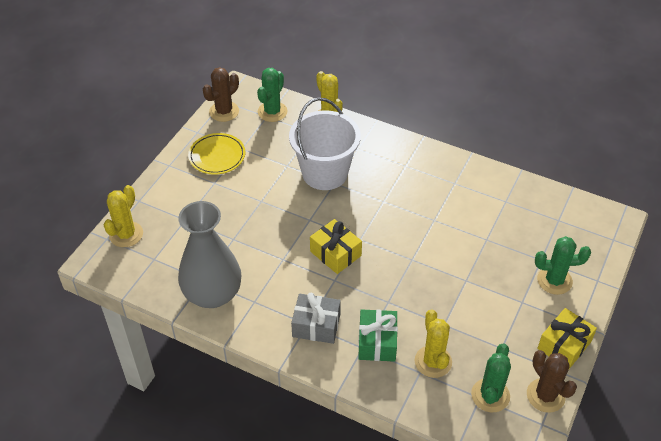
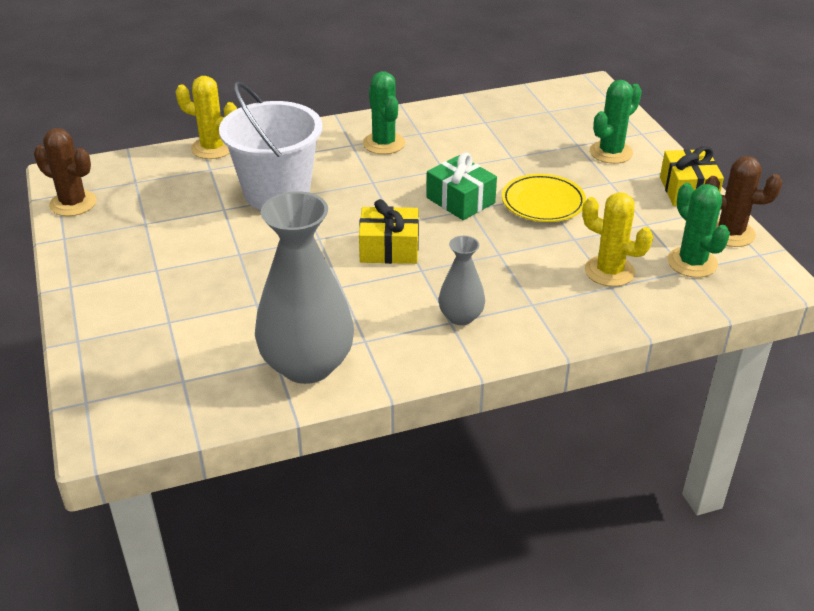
camera: 45 degrees left, 10 degrees down
(126, 234) = (109, 381): yellow cactus -> none
(217, 156) = (124, 245): yellow plate -> yellow plate (543, 202)
(224, 111) = (73, 203): brown cactus -> brown cactus turned 60 degrees counterclockwise
(272, 112) = (136, 175): green cactus -> green cactus (384, 143)
(316, 325) = (461, 317): grey gift -> grey vase
(377, 342) = (539, 290): green gift -> green gift (460, 200)

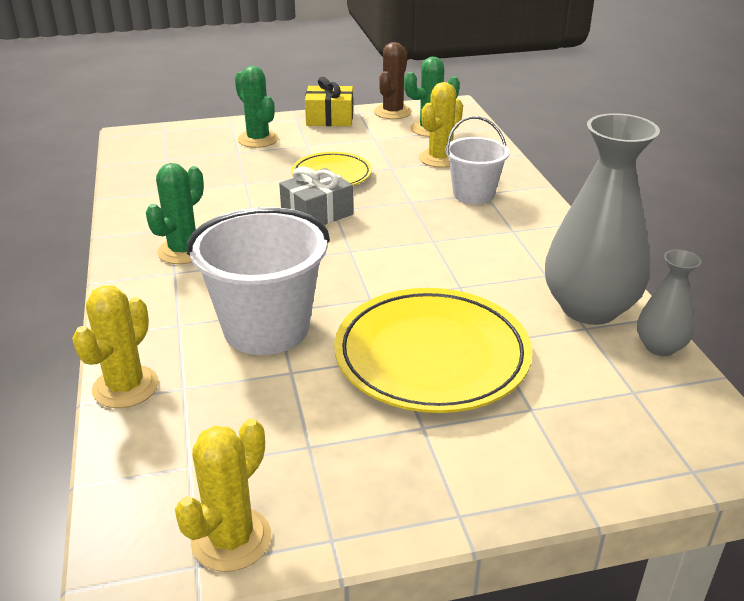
camera: 85 degrees left, 5 degrees down
(73, 203) = (231, 539): brown cactus -> yellow cactus
(237, 272) = (432, 357): none -> yellow plate
(384, 143) = (183, 251): green cactus -> green cactus turned 45 degrees counterclockwise
(389, 248) = (396, 256): yellow gift -> none
(460, 200) = (317, 213): green gift -> grey gift
(461, 317) = (505, 225): grey vase -> grey vase (660, 347)
(526, 295) = (473, 194): none -> white bucket

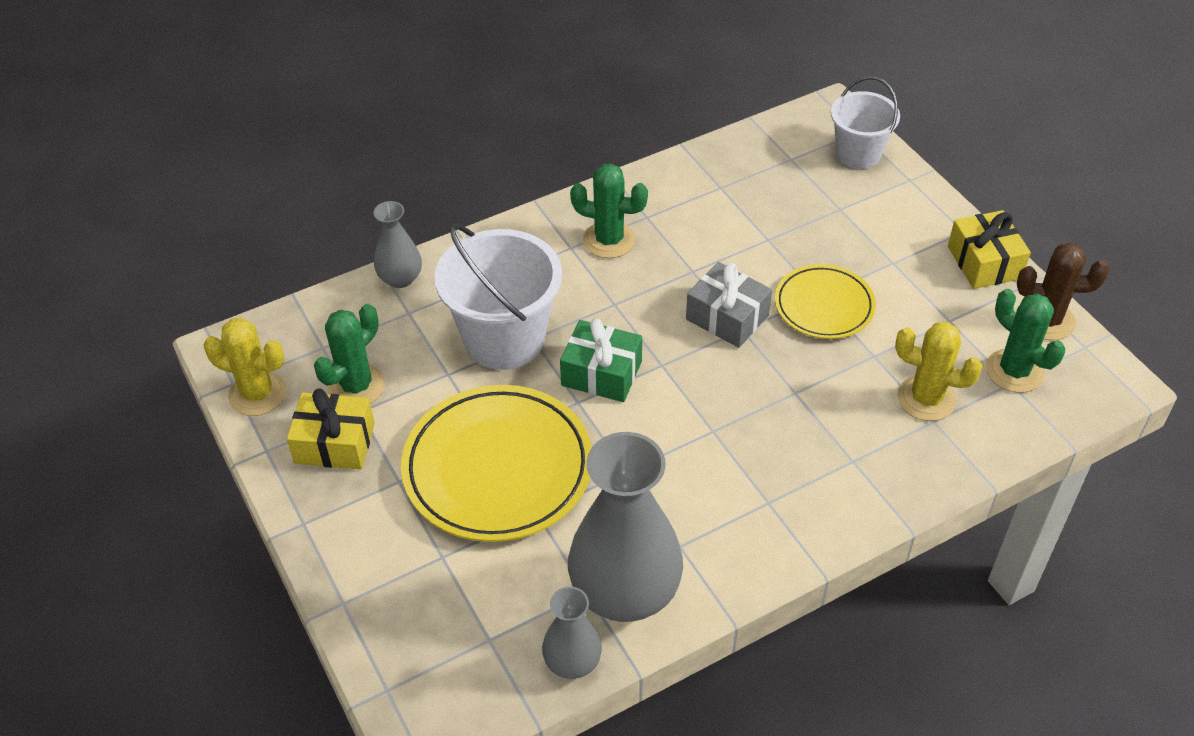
camera: 75 degrees right, 15 degrees up
(126, 387) = (400, 278): yellow cactus -> grey vase
(258, 139) = (882, 215): green cactus -> green cactus (356, 386)
(343, 281) = (601, 373): none -> green gift
(348, 473) = (334, 443): none -> yellow gift
(473, 194) = (842, 450): white bucket -> white bucket (858, 154)

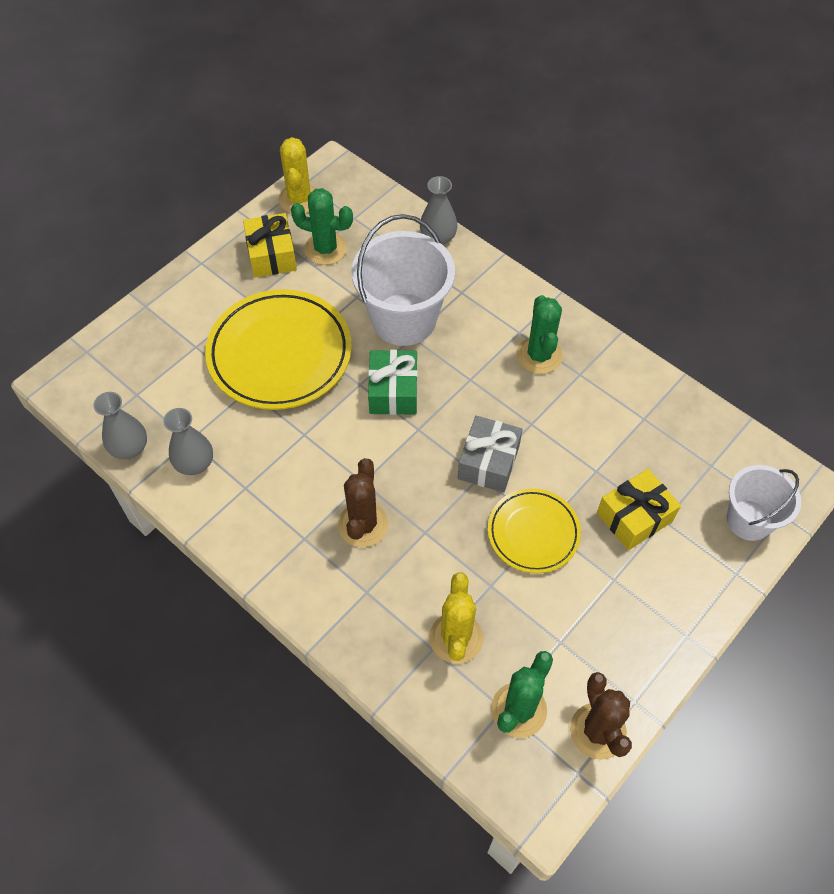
camera: 70 degrees right, 10 degrees up
(625, 592) = (194, 463): grey vase -> grey vase, size x0.51
(768, 443) = (363, 524): none -> brown cactus
(984, 262) = (651, 661): yellow gift -> yellow gift (634, 517)

